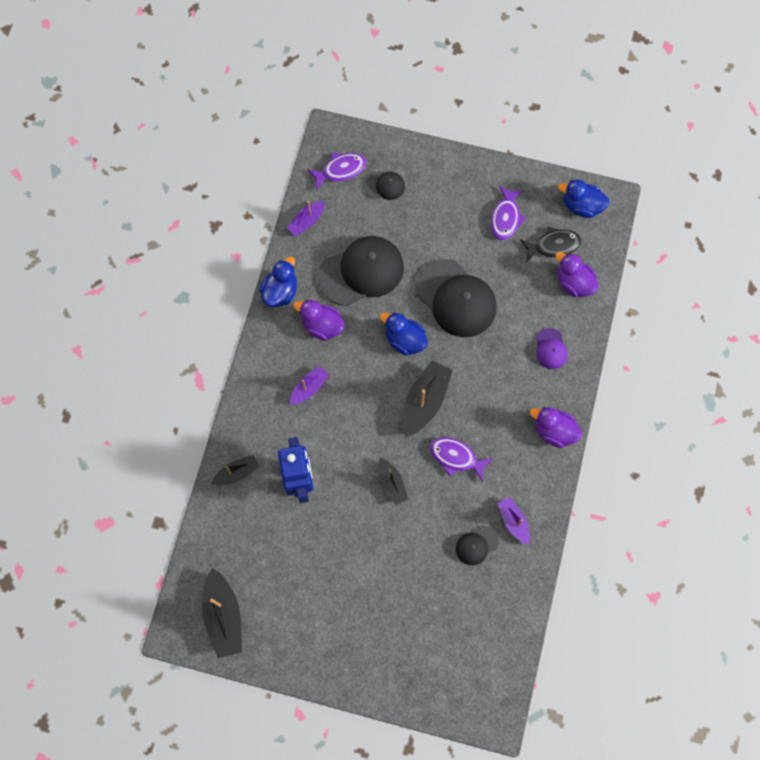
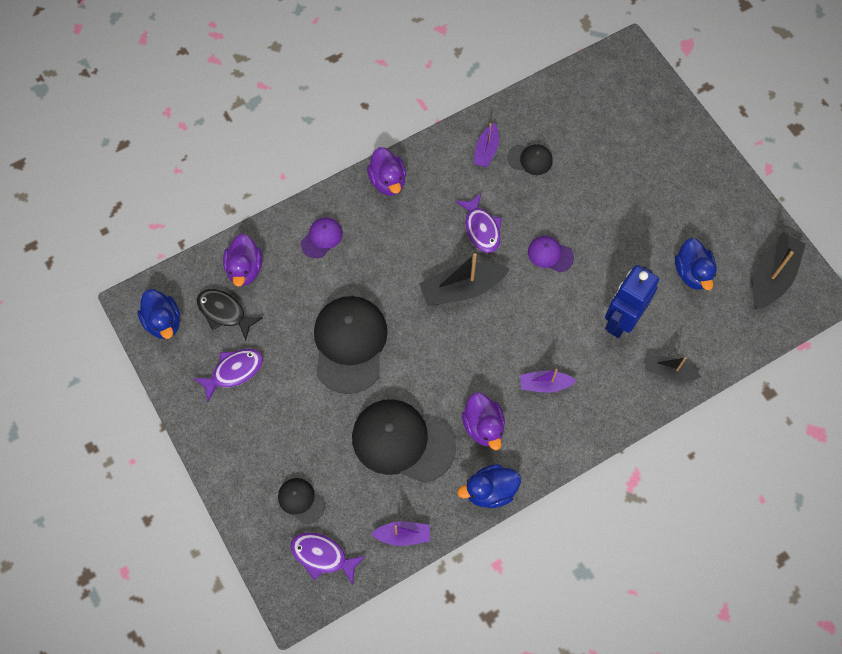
camera: 135 degrees left, 5 degrees down
(391, 483) = (550, 254): black boat -> purple cap
(404, 340) = (427, 350): blue duck -> blue duck (692, 273)

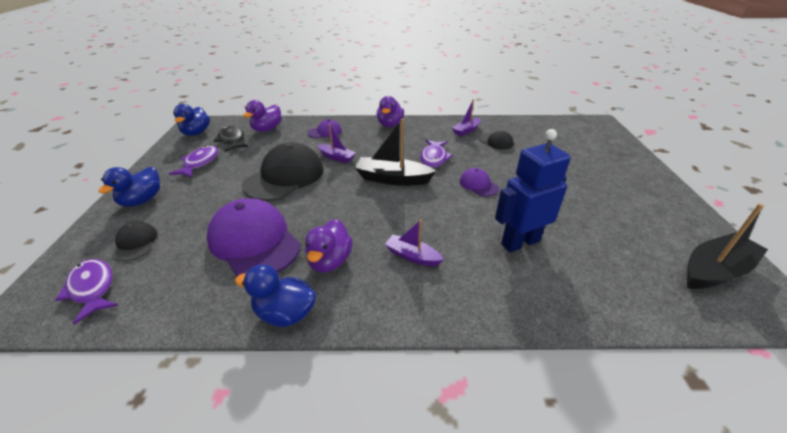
camera: 30 degrees right, 30 degrees down
(234, 372) = (200, 163): purple fish -> purple fish turned 75 degrees counterclockwise
(402, 441) = (254, 241): black cap -> purple cap
(403, 535) = (170, 308): purple boat -> purple boat (337, 157)
(669, 371) = (555, 300): black boat -> none
(692, 273) = (614, 237): blue duck -> blue duck (142, 200)

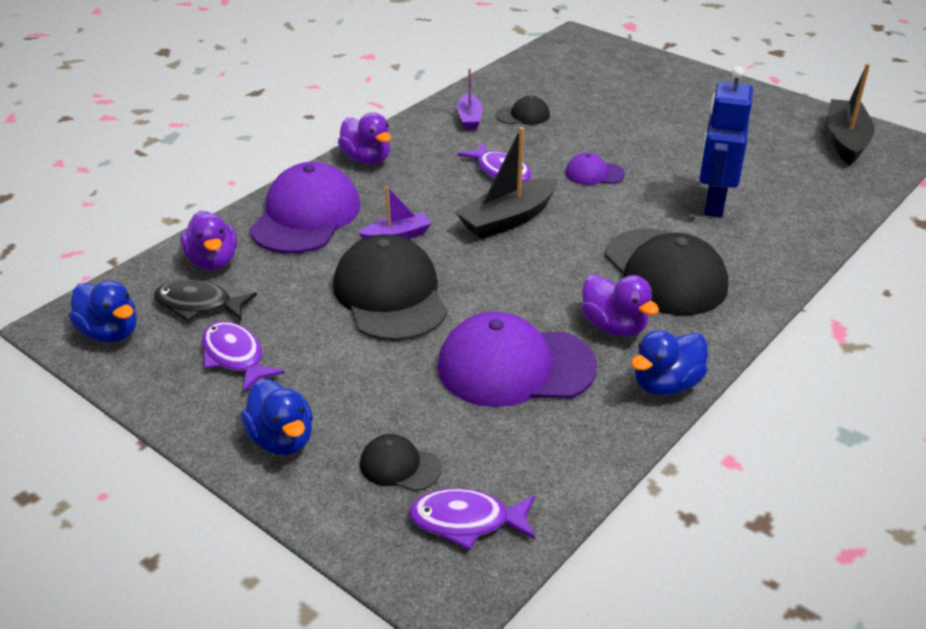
camera: 50 degrees left, 0 degrees up
(325, 132) = (306, 216): purple cap -> purple cap, size x2.10
(412, 256) = (665, 273): purple boat -> black cap

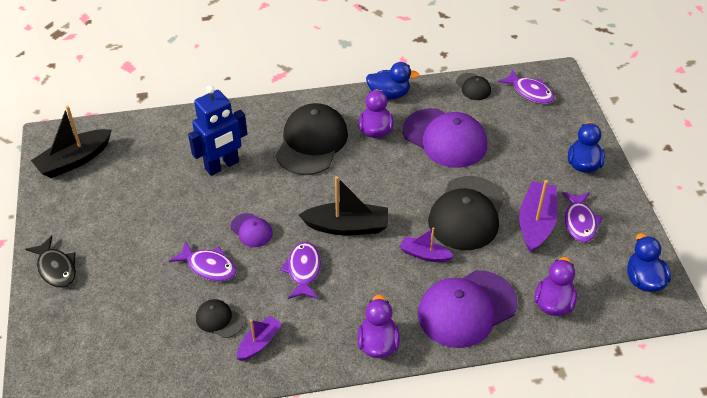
camera: 140 degrees left, 10 degrees up
(199, 305) = (581, 271): black fish -> black fish (56, 268)
(294, 327) = (536, 223): none -> purple boat
(399, 466) = (539, 125): black cap -> black cap (473, 87)
(587, 136) = (209, 267): none -> purple fish

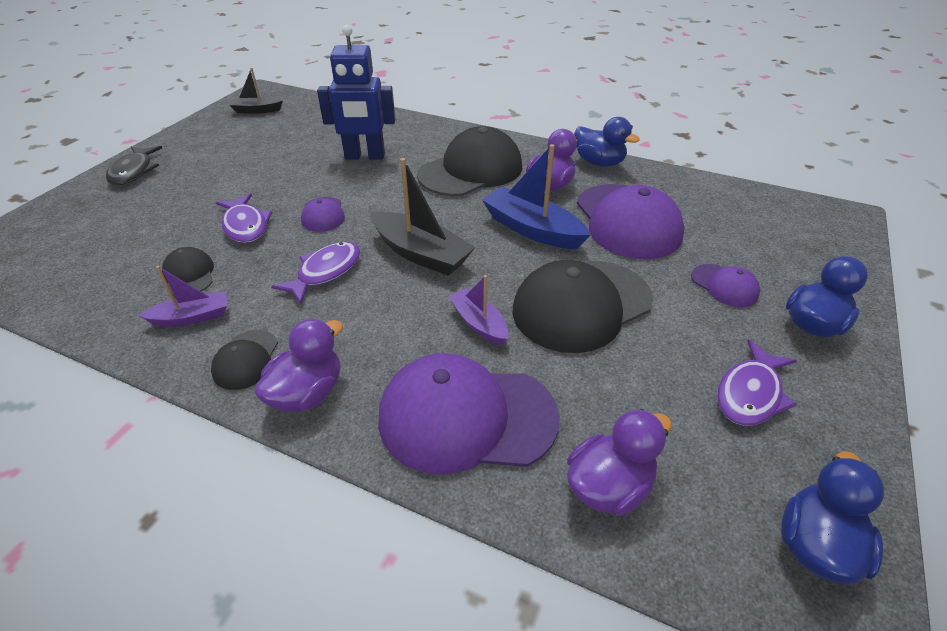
camera: 35 degrees right, 5 degrees down
(74, 160) = (257, 110): black boat -> black boat, size x0.59
(395, 173) = (532, 229): none -> blue boat
(473, 87) = (711, 189): black cap -> black cap (246, 360)
(528, 161) = (724, 286): none -> purple cap
(530, 92) = (788, 219): purple fish -> none
(536, 223) = (674, 361): purple boat -> none

